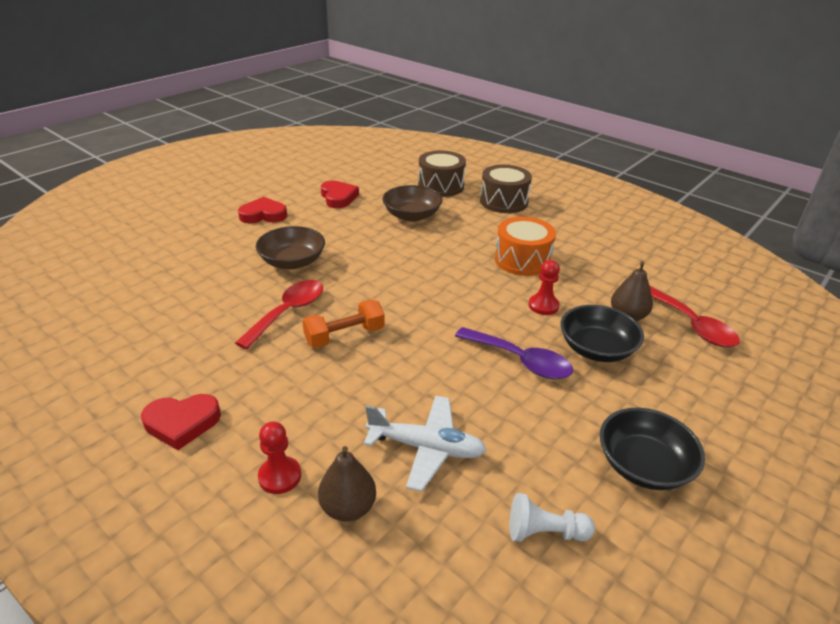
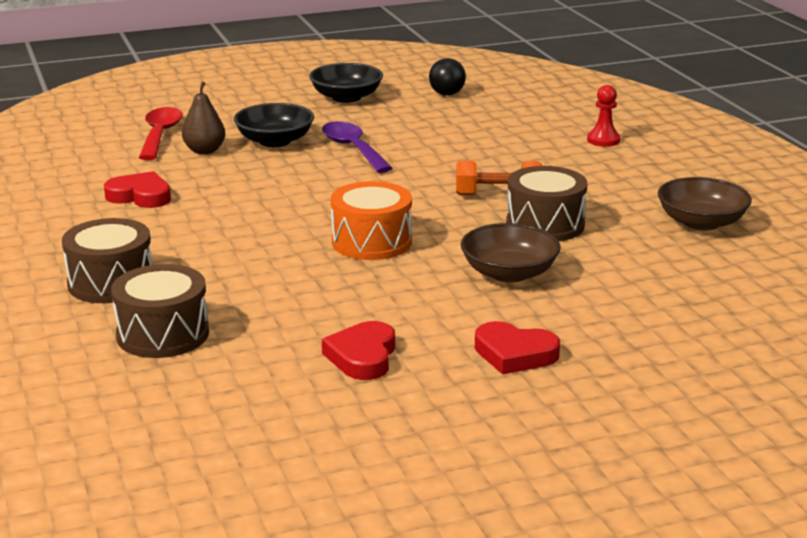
camera: 150 degrees left, 10 degrees down
(182, 423) = (675, 176): red heart -> red heart (140, 196)
(288, 312) = (545, 225): red spoon -> brown drum
(348, 508) = (562, 122): brown pear -> none
(412, 216) = (280, 295): brown bowl -> brown bowl (701, 222)
(426, 448) = (486, 130): white plane -> none
(522, 260) = (220, 211): orange drum -> orange drum (371, 242)
(543, 306) = (269, 173): red pawn -> none
(545, 532) = (447, 94): white pawn -> black ball

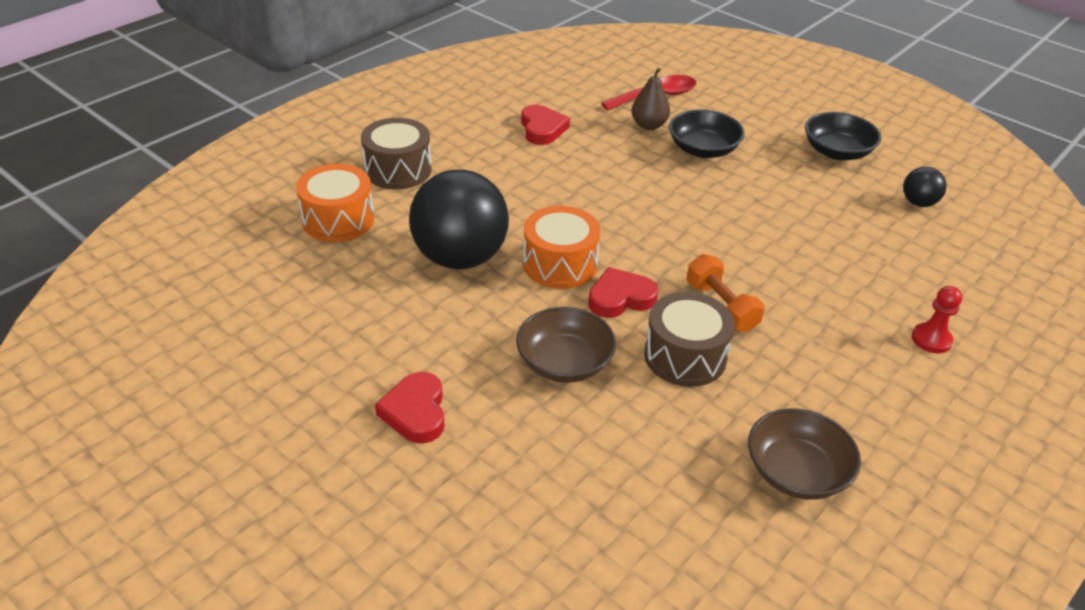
camera: 60 degrees right, 15 degrees up
(163, 334) = (338, 220): brown drum -> orange drum
(309, 284) = (460, 258): none -> black ball
(353, 149) = (731, 193): purple spoon -> none
(362, 356) = (361, 326): red heart -> red heart (620, 298)

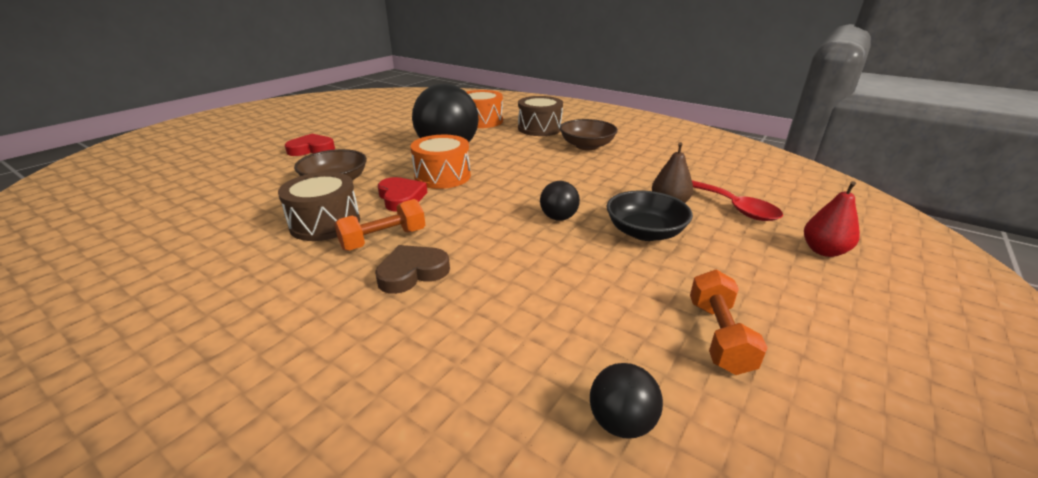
camera: 85 degrees right, 10 degrees down
(542, 129) = (623, 163): red heart -> none
(675, 191) = (558, 218): none -> black ball
(729, 81) = (823, 251): none -> red pear
(780, 285) = (412, 272): none -> brown heart
(796, 472) = (165, 270): brown bowl -> brown bowl (587, 146)
(837, 152) = (718, 336): black bowl -> orange dumbbell
(931, 339) = (290, 388): red pawn -> none

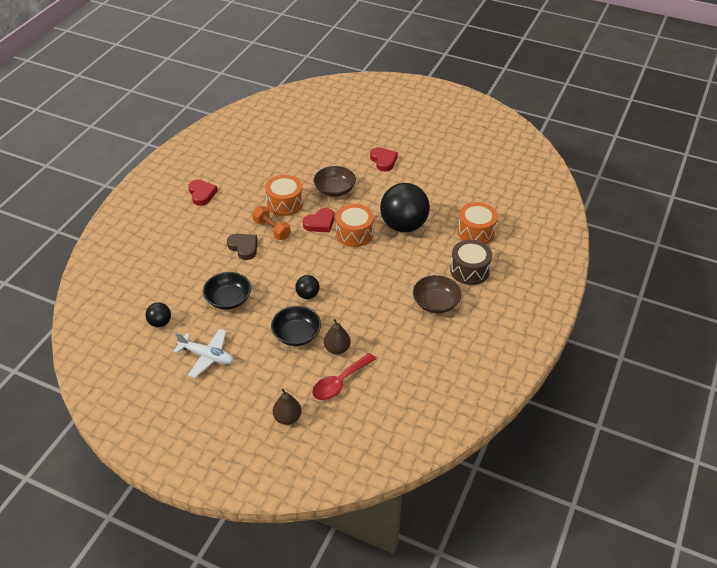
camera: 80 degrees right, 15 degrees up
(180, 325) = (202, 194): none -> red heart
(325, 223) = (285, 203): brown drum -> orange drum
(554, 299) = (228, 299): none -> black bowl
(718, 336) = (207, 356): orange dumbbell -> white plane
(823, 251) = (287, 418): red pear -> brown pear

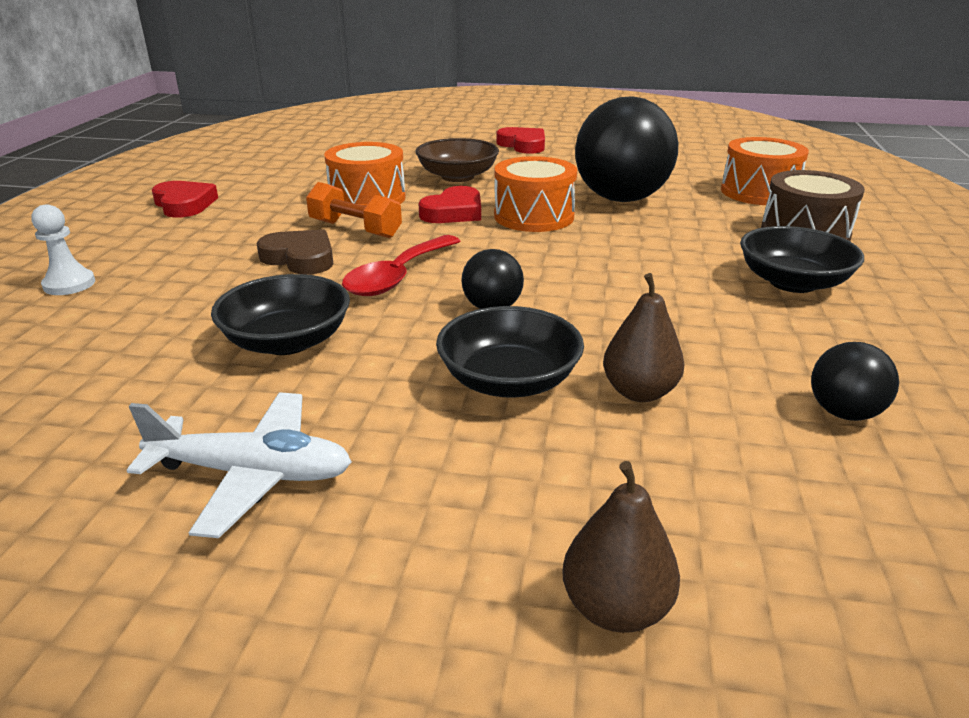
camera: 15 degrees left, 15 degrees down
(154, 249) = (69, 284): none -> white pawn
(160, 323) = (82, 416): black ball -> black ball (843, 413)
(339, 382) = (709, 467): red spoon -> red spoon (397, 277)
(435, 303) = (792, 282): brown bowl -> black bowl

